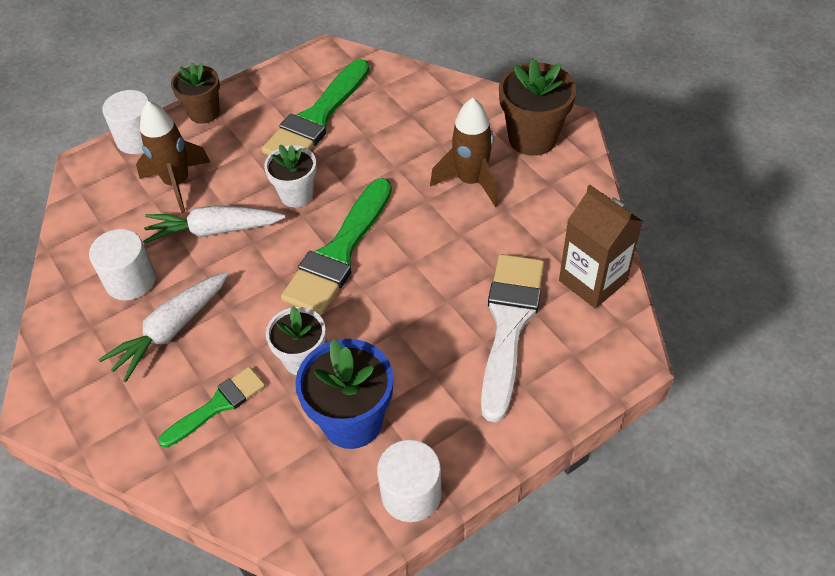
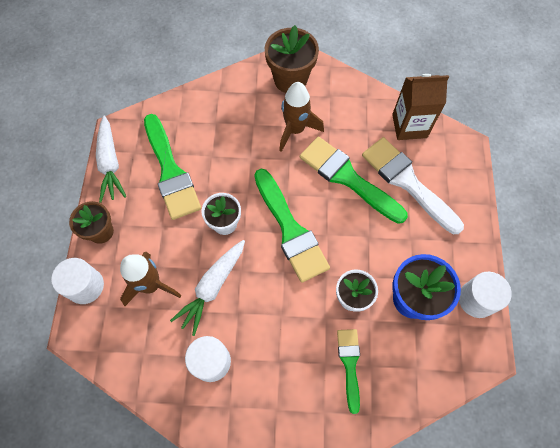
camera: 55 degrees left, 15 degrees up
(171, 330) = (272, 359): white carrot -> white carrot (110, 163)
(456, 264) = (347, 178): none -> green brush

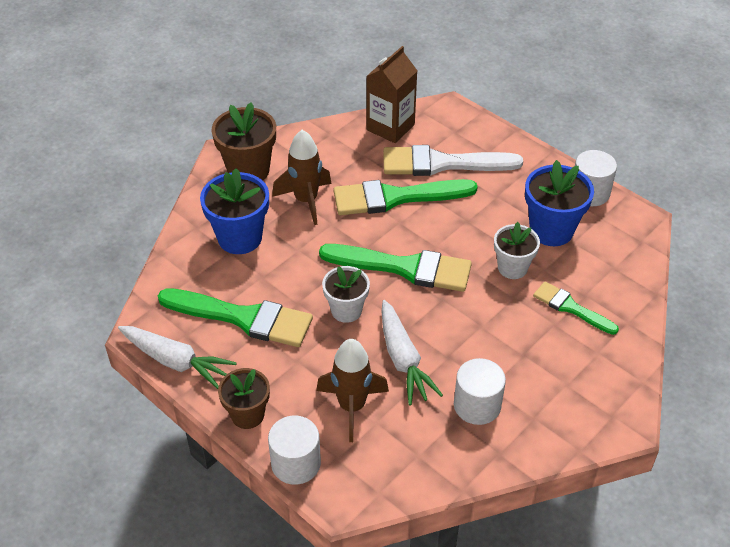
camera: 50 degrees left, 20 degrees down
(231, 119) = (240, 238): none -> blue flower pot

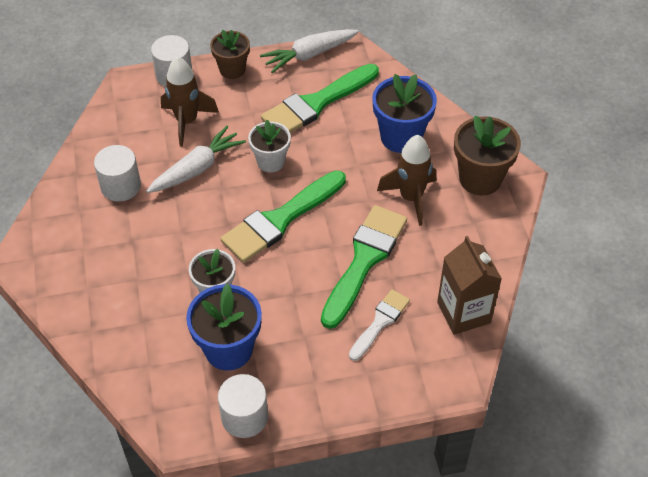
camera: 125 degrees right, 5 degrees up
(403, 359) = (197, 169): white carrot -> white carrot turned 120 degrees clockwise
(442, 163) = (380, 322): white brush -> white brush, size x0.57
(571, 308) = (140, 302): green brush -> none

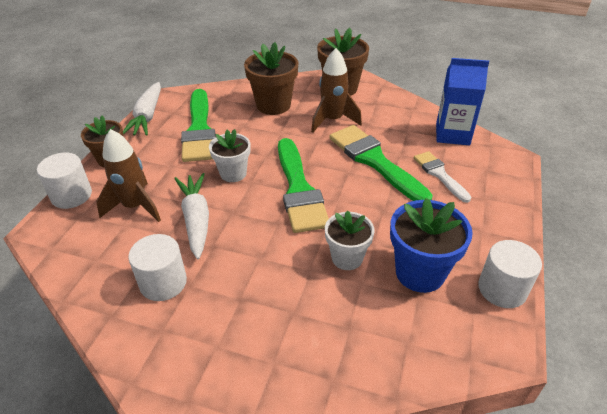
camera: 60 degrees left, 10 degrees down
(401, 137) = (273, 105): blue flower pot -> brown flower pot
(463, 312) = (452, 134): brown carton -> blue carton

